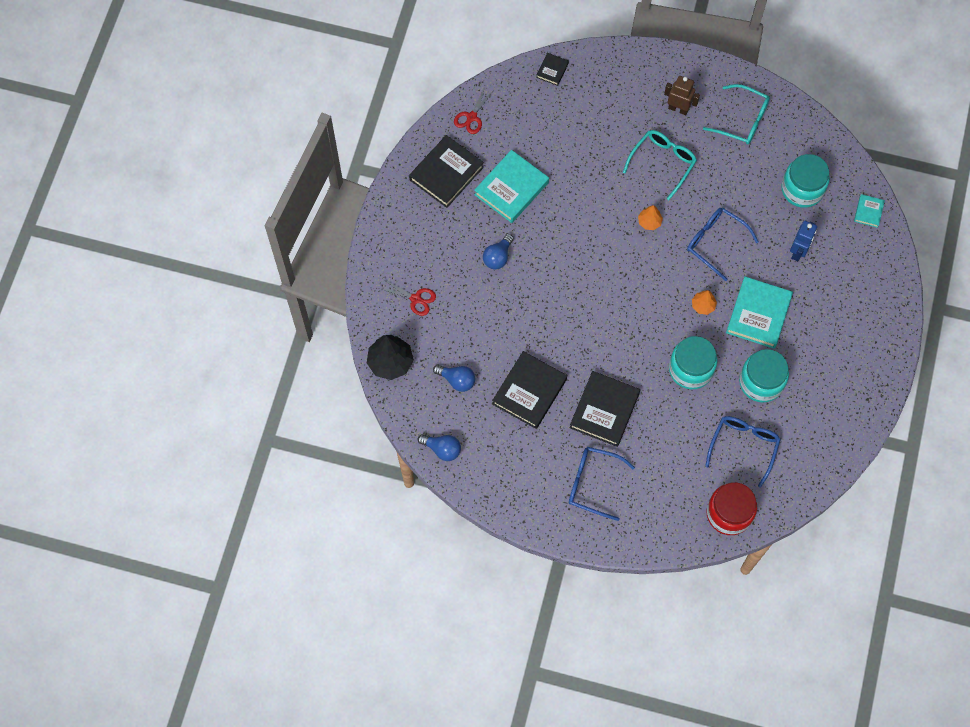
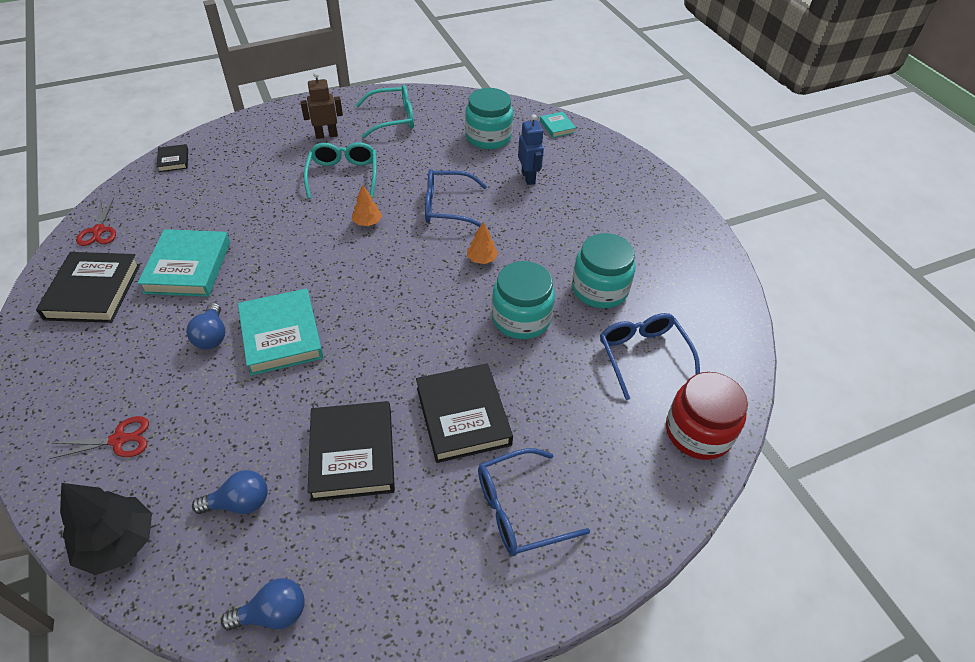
camera: 40 degrees left, 20 degrees down
(758, 314) = (541, 238): turquoise book -> turquoise book (281, 335)

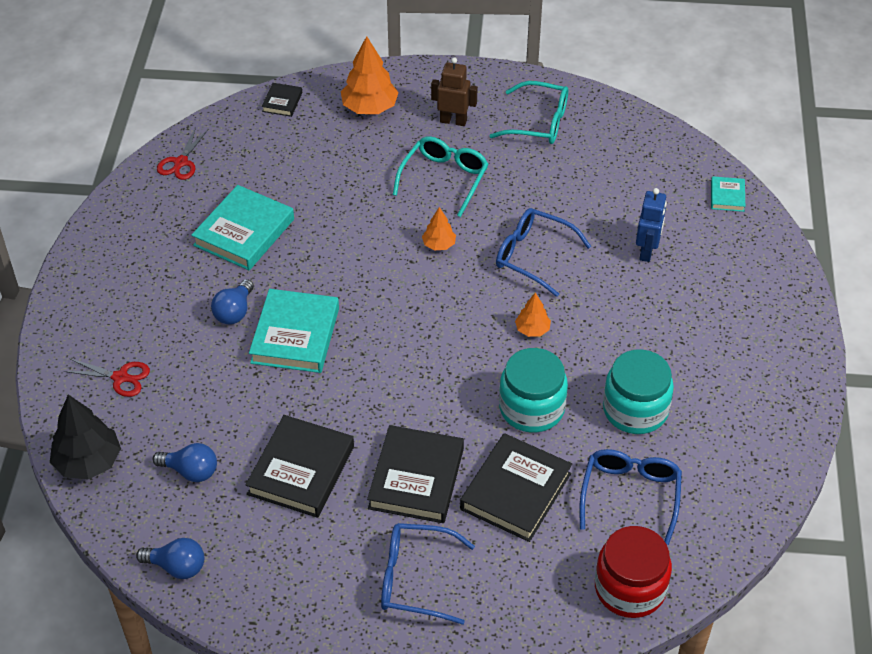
camera: 30 degrees right, 0 degrees up
(93, 291) = (152, 227): black book -> black book (515, 491)
(252, 144) = (369, 108): none -> orange tree
(488, 137) = (634, 183): turquoise jar -> none

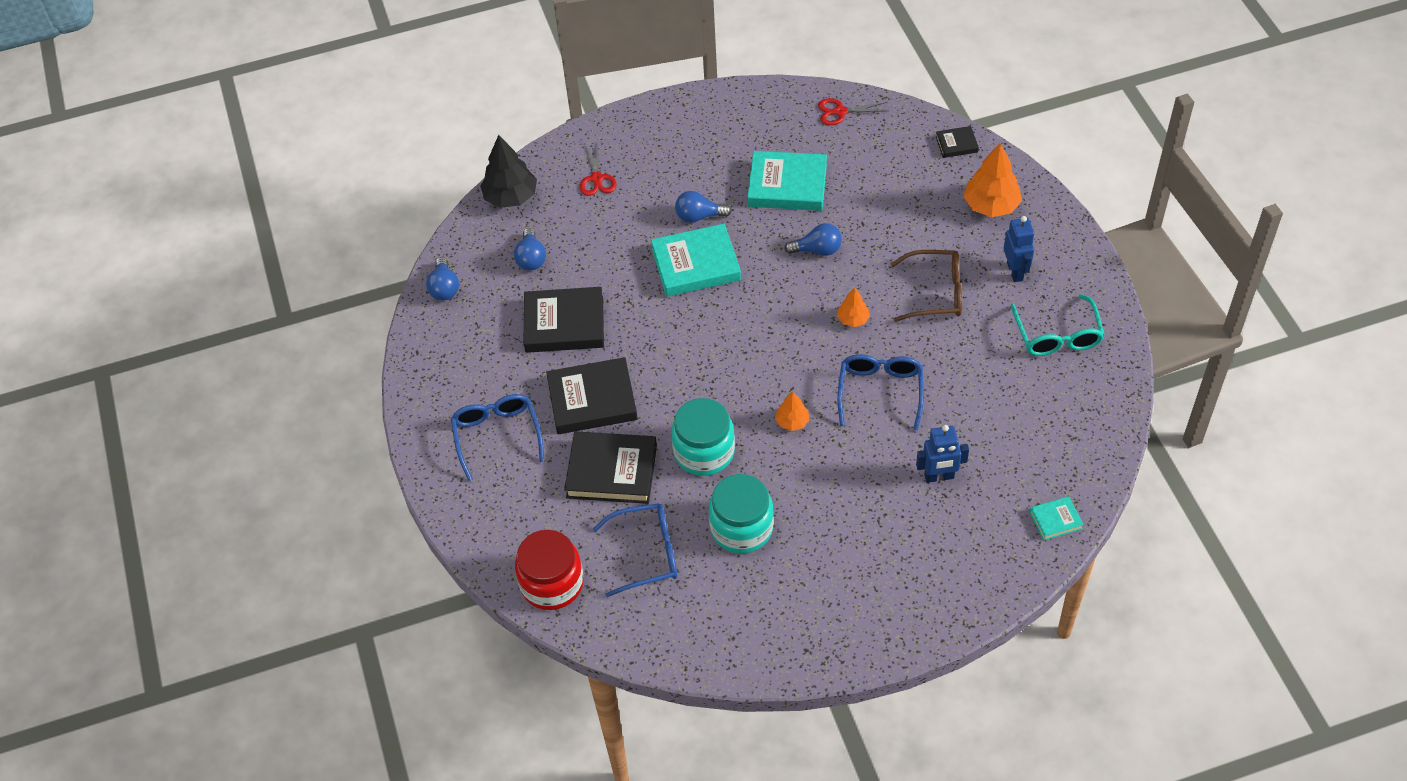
camera: 70 degrees right, 5 degrees up
(340, 239) = (817, 250): none -> blue light bulb
(444, 179) = (935, 293): turquoise glasses -> brown glasses
(453, 121) = (1015, 271): brown robot -> blue robot

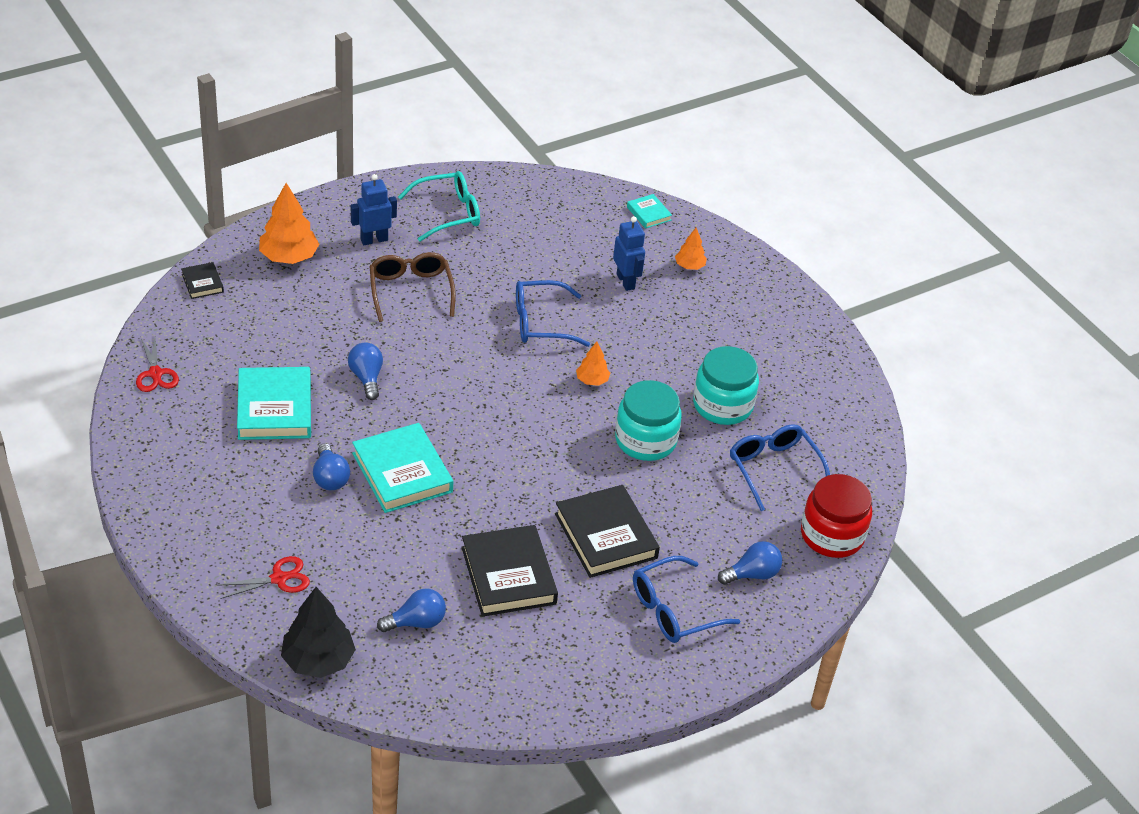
camera: 110 degrees left, 10 degrees down
(444, 288) = (477, 701): blue light bulb -> blue light bulb (752, 574)
(611, 471) = (689, 508): black book -> none
(852, 319) = (455, 346): orange tree -> orange tree (689, 266)

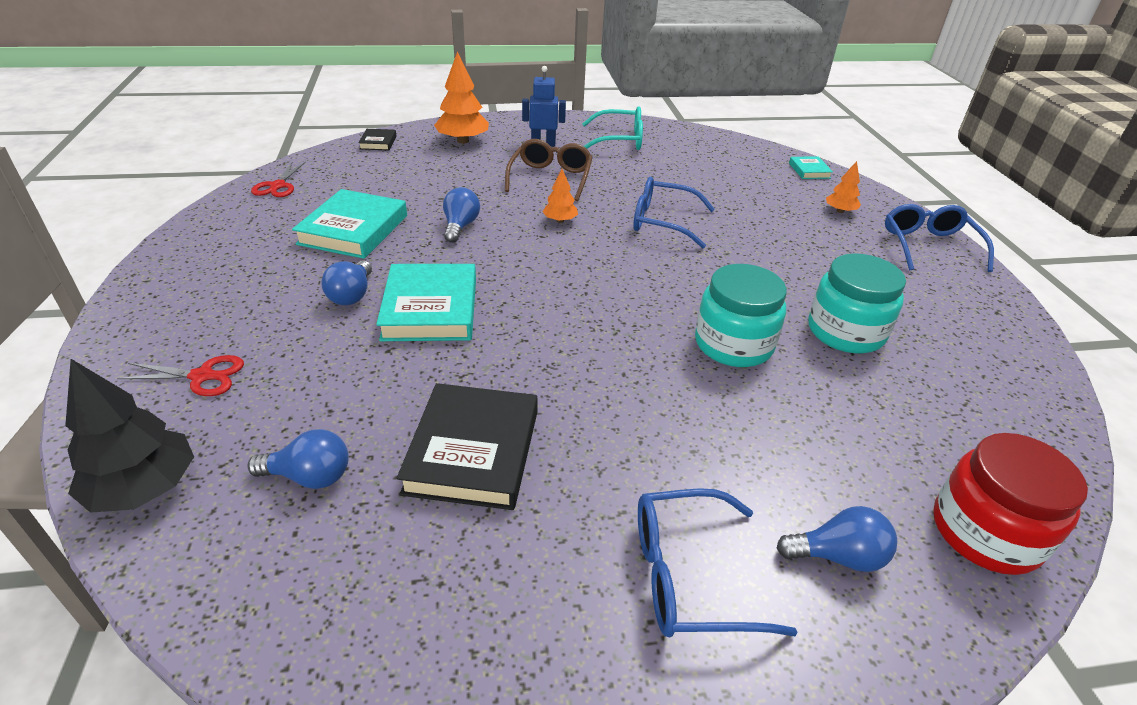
camera: 25 degrees right, 5 degrees down
(592, 380) = (694, 276): orange tree -> orange tree (560, 220)
(606, 536) = (632, 438): black book -> none
(626, 281) = (767, 209): blue robot -> none
(774, 469) = (902, 417): blue glasses -> blue glasses (928, 246)

